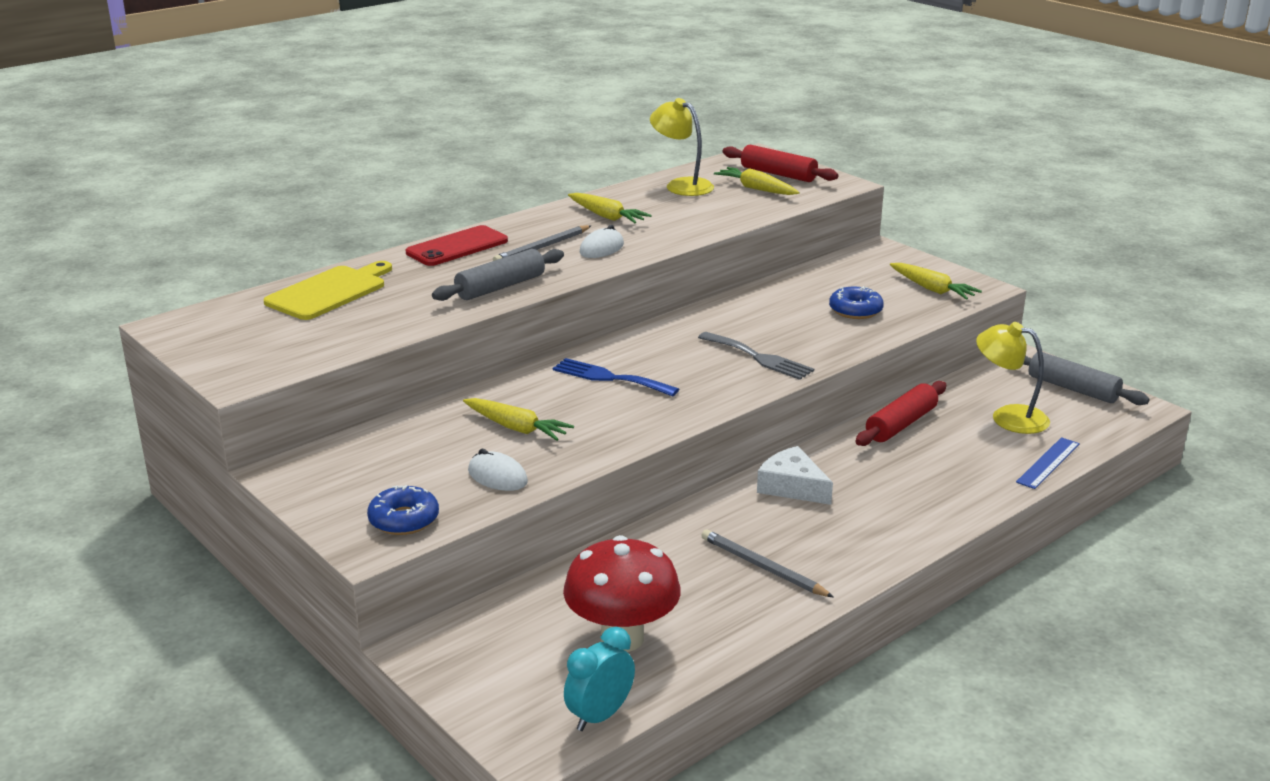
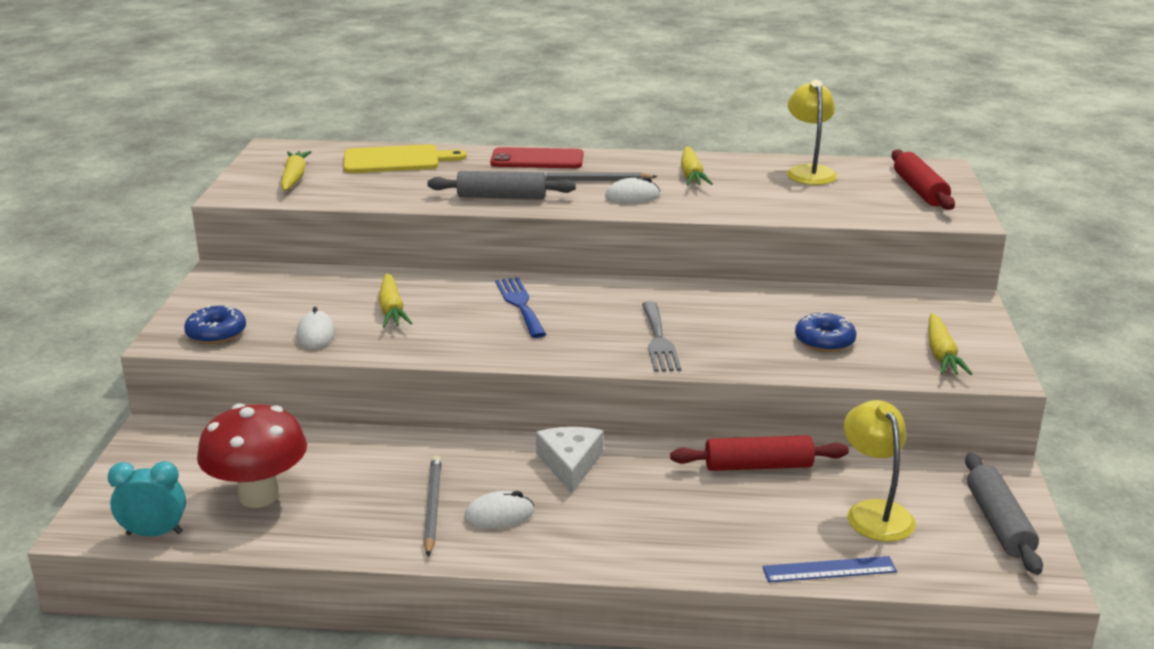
camera: 45 degrees right, 0 degrees up
(756, 189) = (869, 195): yellow carrot -> yellow carrot (294, 178)
(816, 545) = (499, 515): none -> white mouse

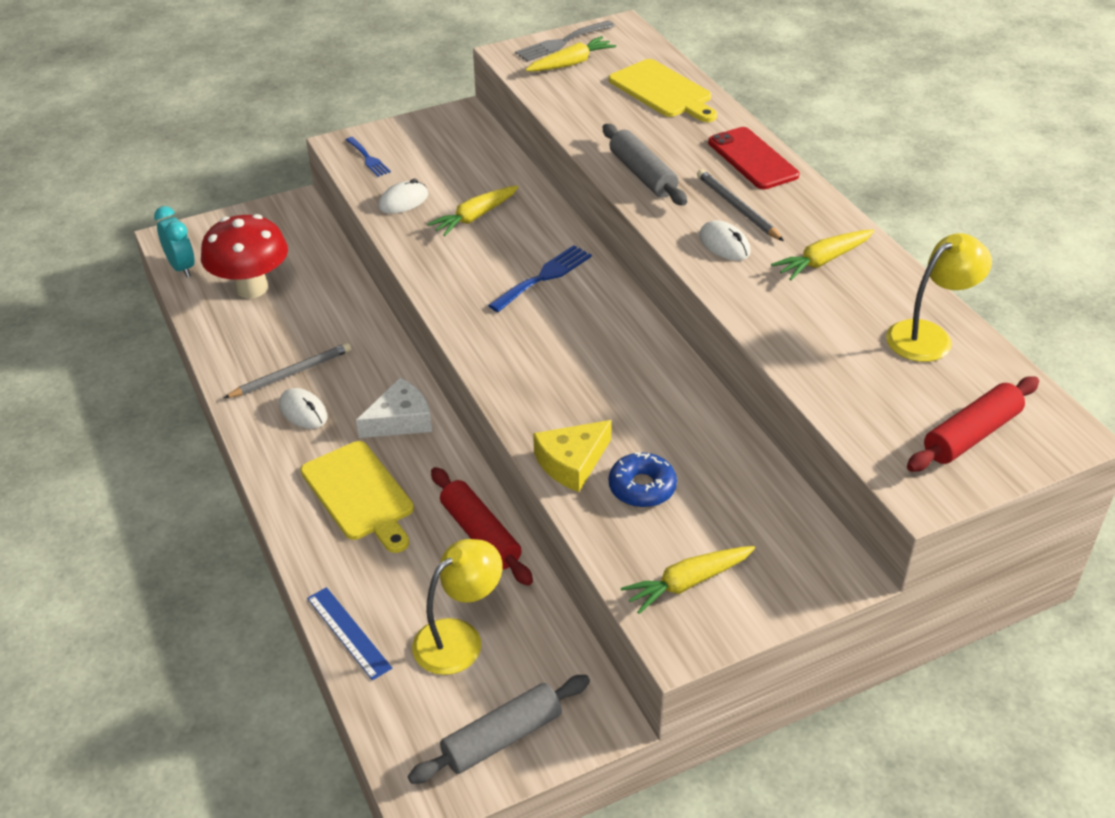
camera: 60 degrees right, 15 degrees up
(216, 333) = (368, 158): blue donut -> blue fork
(651, 514) = (359, 494): none -> yellow cutting board
(659, 340) = (548, 380): grey fork -> grey fork (561, 43)
(771, 359) = (572, 462): none -> yellow cheese

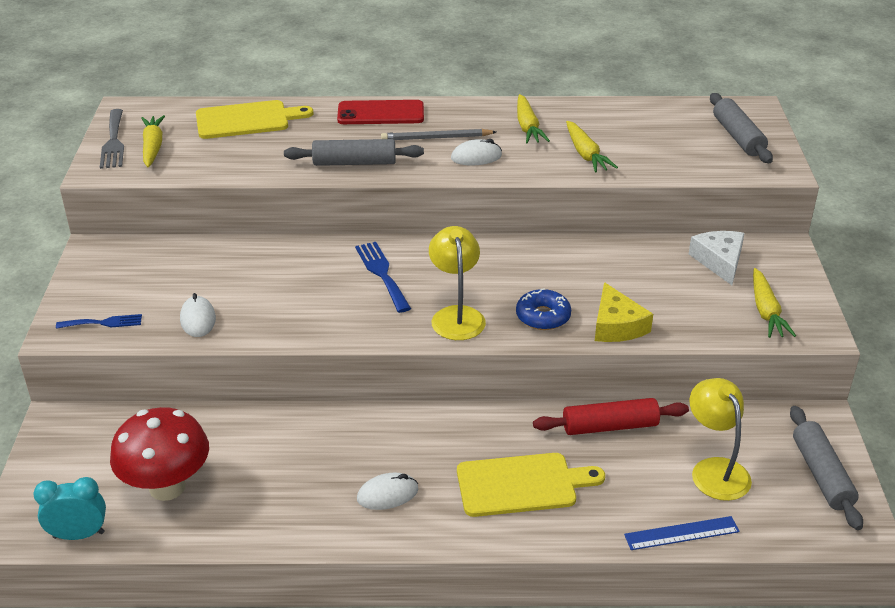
camera: 65 degrees left, 5 degrees down
(291, 373) = (326, 489): grey pencil -> none
(400, 420) = (443, 434): white cheese -> white cheese (719, 261)
(475, 217) = (264, 286): yellow carrot -> yellow carrot (586, 154)
(642, 487) = (662, 301): blue donut -> blue donut (543, 316)
(929, 336) = (635, 118): yellow lamp -> yellow lamp (456, 315)
(971, 435) = (738, 137): red rolling pin -> grey rolling pin

